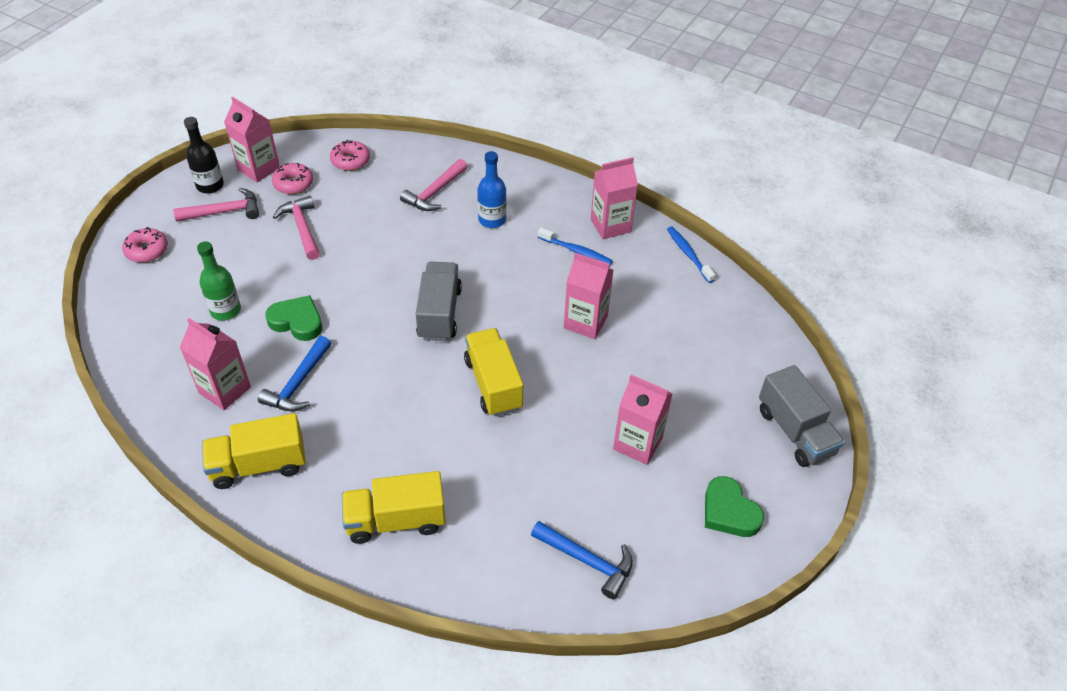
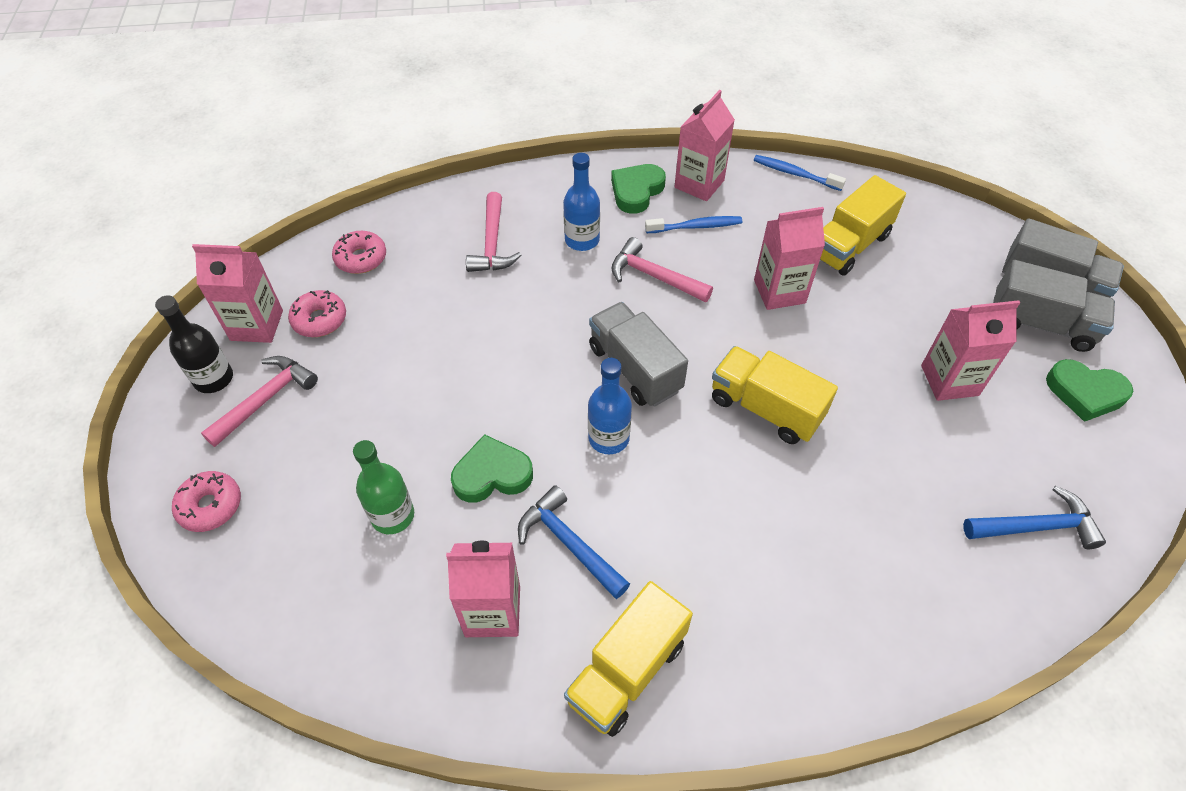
camera: 35 degrees left, 5 degrees up
(298, 383) = (569, 544): blue hammer -> blue hammer turned 150 degrees clockwise
(302, 228) = (384, 364): pink hammer -> pink hammer (654, 276)
(381, 342) = (608, 438): none -> blue bottle
(396, 520) = (832, 621): yellow truck -> yellow truck (849, 245)
(562, 208) = (636, 191): none -> green heart
(752, 451) = (1040, 324): none -> grey truck

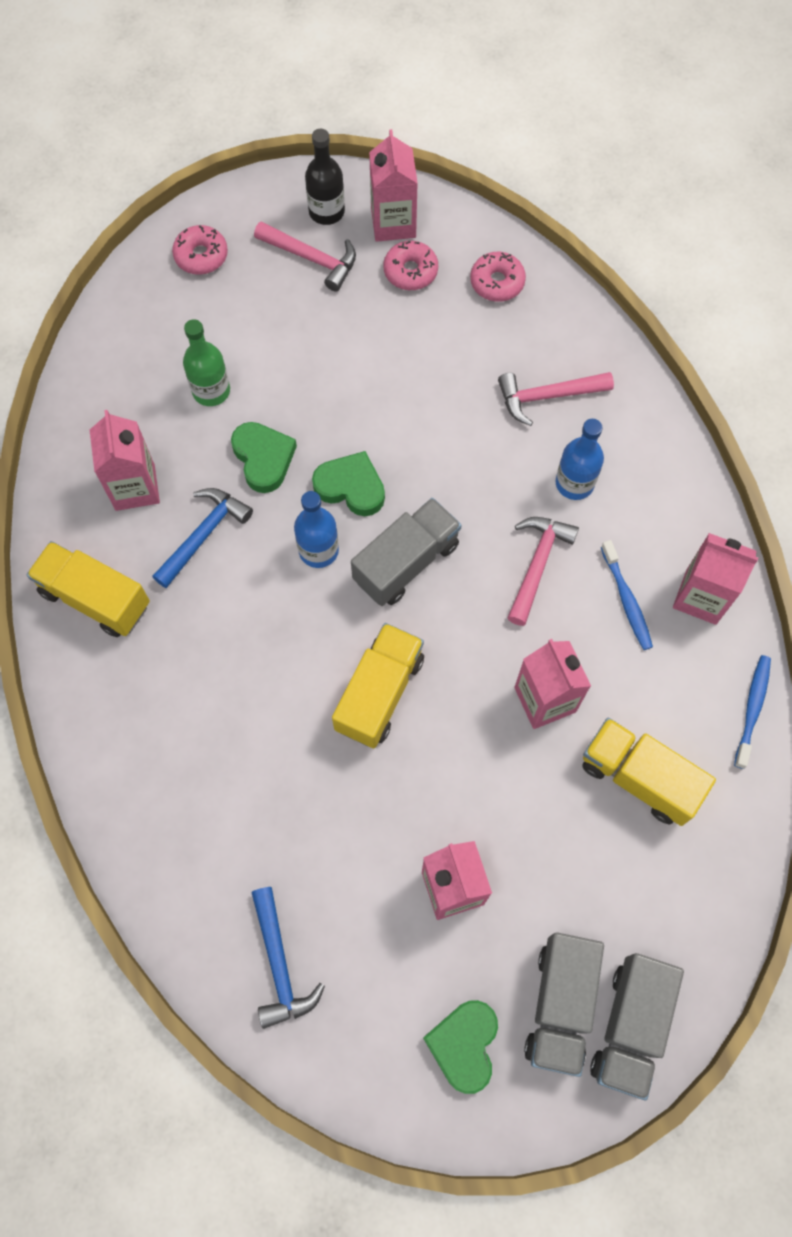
camera: 80 degrees right, 15 degrees up
(636, 191) = (669, 528): green heart -> green heart (351, 487)

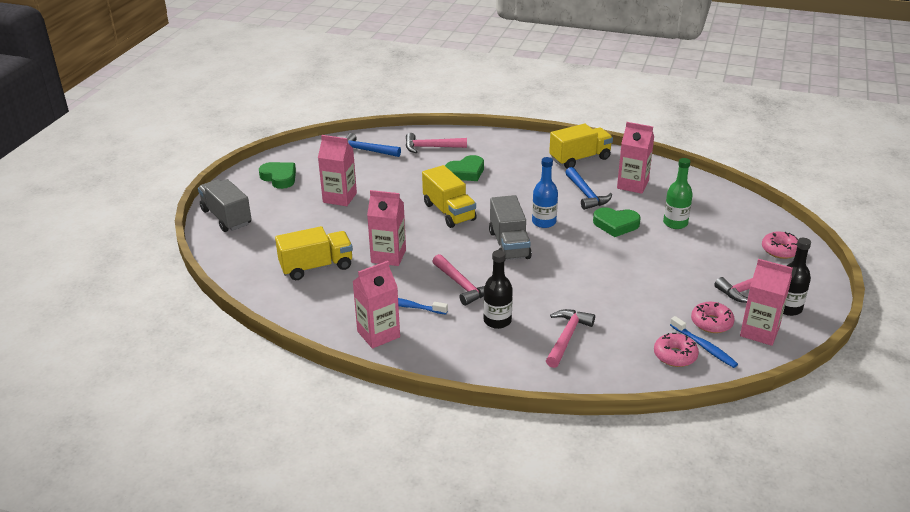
camera: 125 degrees right, 35 degrees down
(198, 857) = (431, 147): none -> pink hammer
(351, 487) = (572, 244): green heart -> green heart (466, 172)
(560, 1005) = (259, 204): grey truck -> none
(574, 483) = (497, 321): blue bottle -> black bottle
(752, 709) = (299, 320): blue toothbrush -> blue toothbrush (704, 346)

